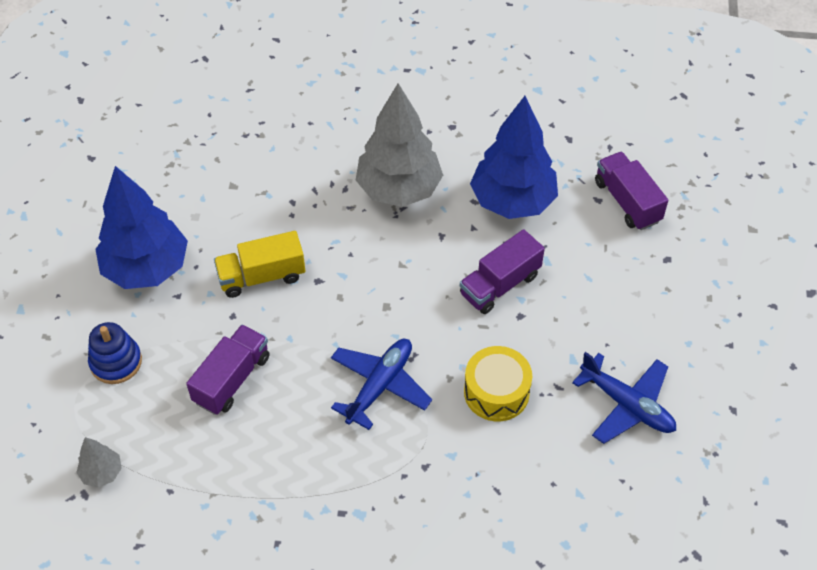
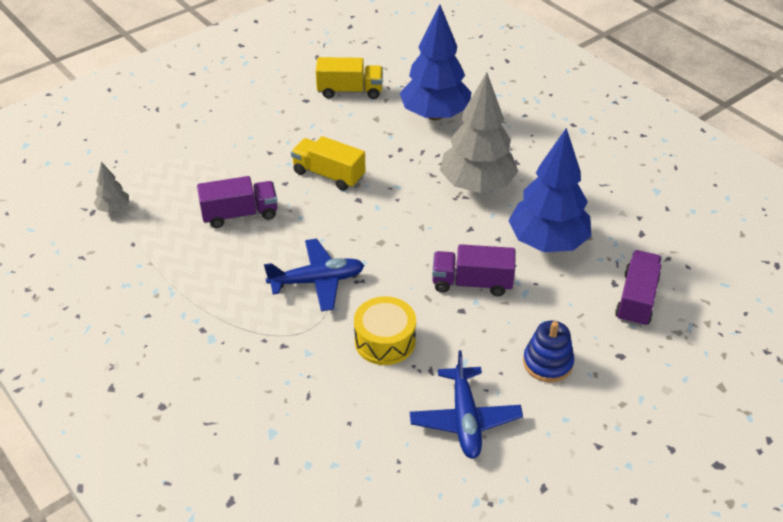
camera: 45 degrees right, 10 degrees down
(116, 362) = (194, 161): blue stacking toy -> blue stacking toy (547, 363)
(146, 268) = (272, 128): blue tree -> blue tree (435, 115)
(172, 174) = (350, 91): none -> yellow truck

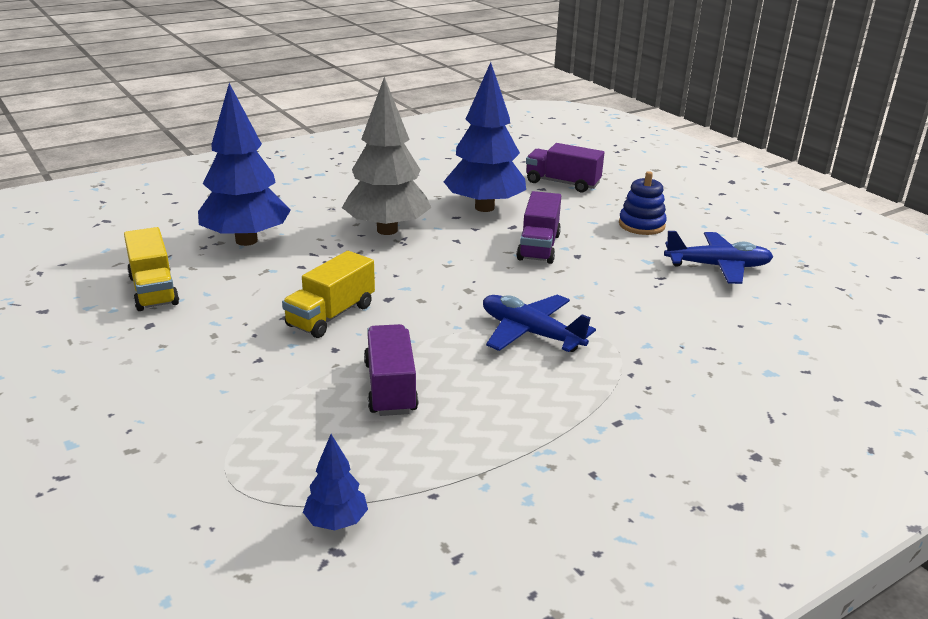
camera: 85 degrees left, 15 degrees down
(114, 208) = (336, 522): grey tree -> blue tree
(317, 281) = (530, 333): blue plane -> blue plane turned 45 degrees counterclockwise
(350, 91) = (153, 290): yellow truck -> yellow truck turned 150 degrees clockwise
(385, 341) = (623, 298): yellow drum -> none

